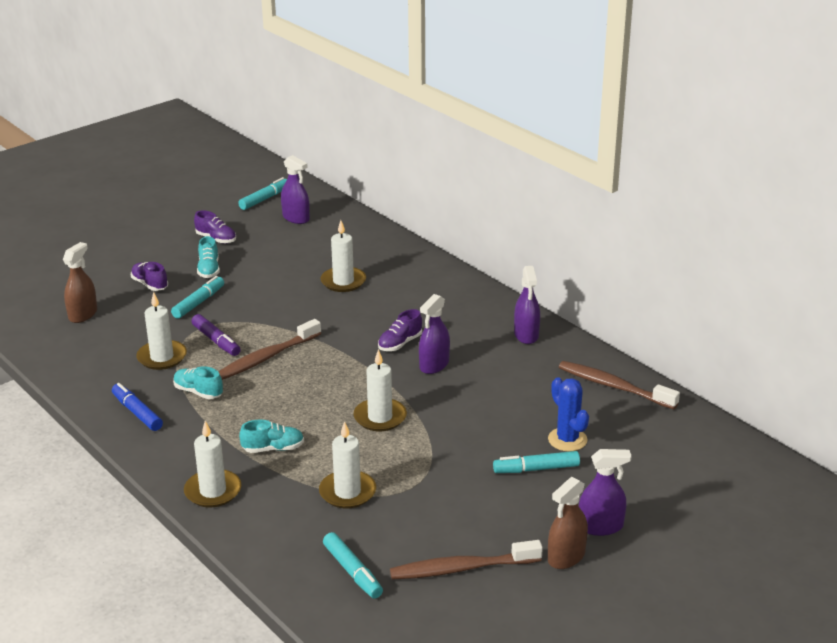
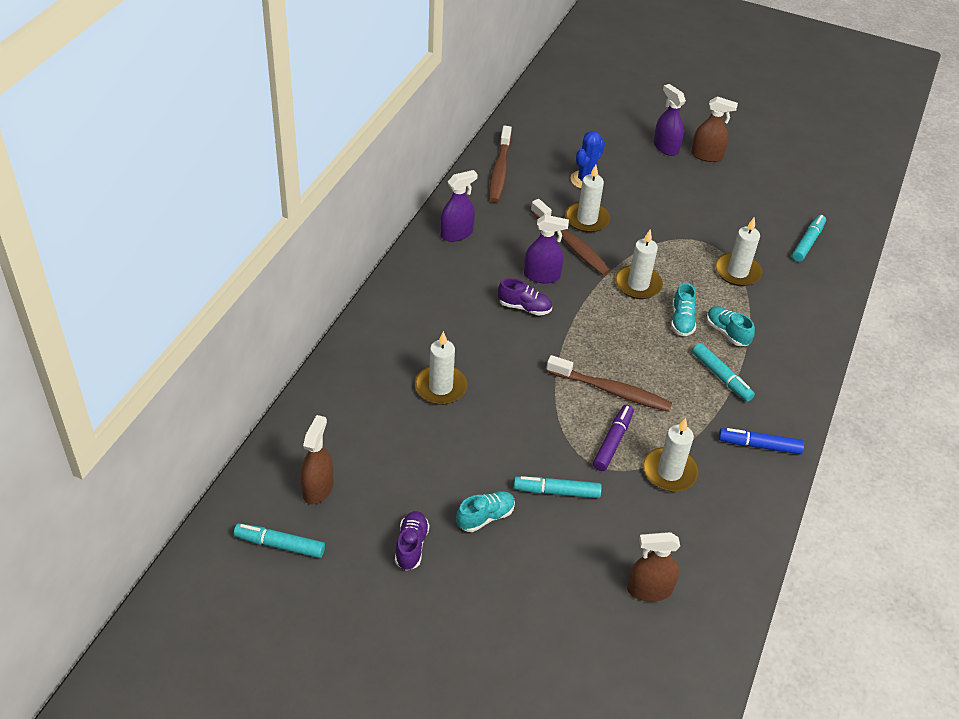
camera: 120 degrees left, 15 degrees up
(137, 413) = (759, 445): blue marker -> blue marker turned 75 degrees clockwise
(150, 284) = (550, 558): purple shoe -> none
(198, 392) = (697, 416): turquoise shoe -> turquoise shoe (681, 320)
(213, 491) = (803, 346): white candle -> white candle (587, 219)
(296, 218) = (317, 488): purple spray bottle -> brown spray bottle
(461, 568) = (758, 196): brown toothbrush -> brown toothbrush (571, 244)
(536, 469) = (631, 187): turquoise marker -> turquoise marker (721, 377)

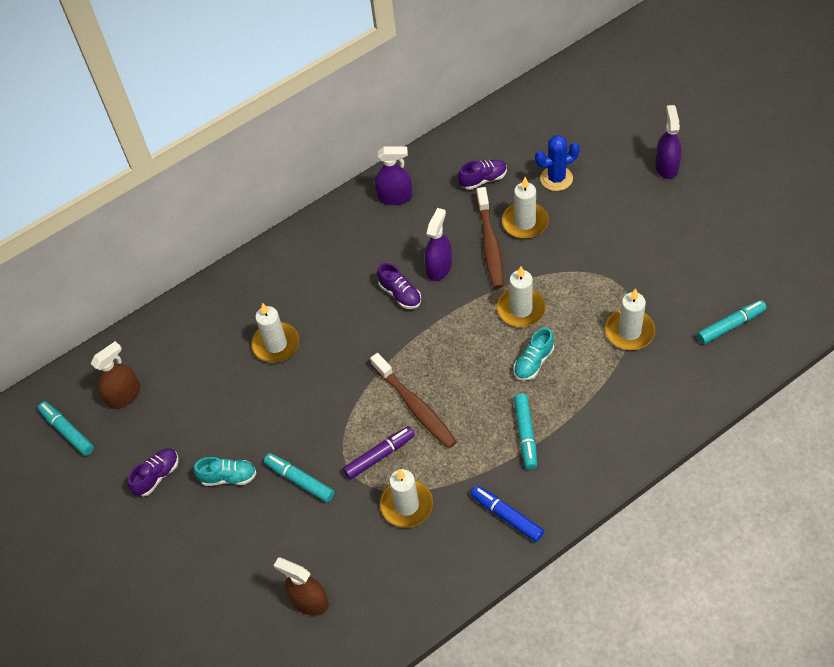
camera: 40 degrees right, 10 degrees up
(499, 171) = (481, 142): brown toothbrush -> none
(524, 198) = (483, 179): none -> purple shoe
(542, 276) = (439, 267): purple spray bottle -> purple spray bottle turned 105 degrees counterclockwise
(706, 155) = (702, 189): brown spray bottle -> none
(727, 332) = (567, 391): turquoise shoe -> none

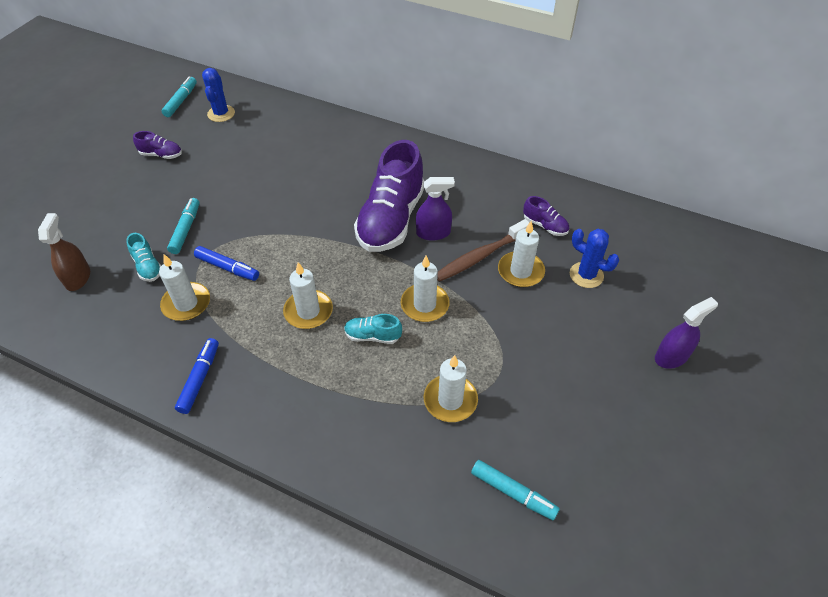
camera: 55 degrees right, 5 degrees down
(124, 395) = (221, 114): brown spray bottle -> blue cactus
(228, 477) = (174, 190): turquoise shoe -> turquoise shoe (148, 267)
(276, 344) = (303, 169): white candle -> white candle (308, 311)
(379, 455) = (228, 268): purple marker -> blue marker
(395, 197) = (485, 179): purple spray bottle -> none
(400, 294) = (391, 219): purple shoe -> purple shoe, size x2.32
(415, 406) = (285, 272): brown toothbrush -> none
(525, 434) = (292, 360): turquoise marker -> none

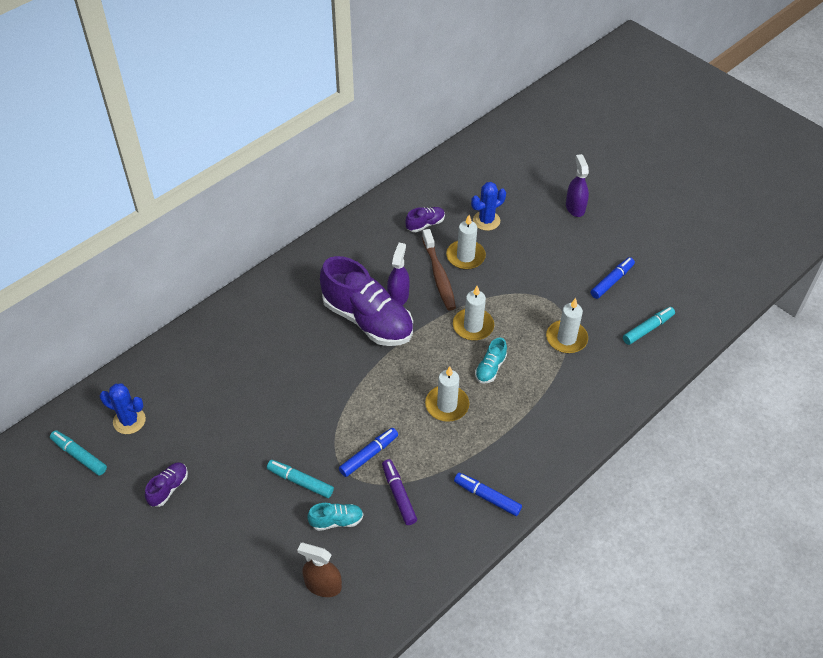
camera: 70 degrees left, 0 degrees up
(186, 303) = (398, 495): white candle -> purple marker
(571, 429) = (612, 281): none -> blue marker

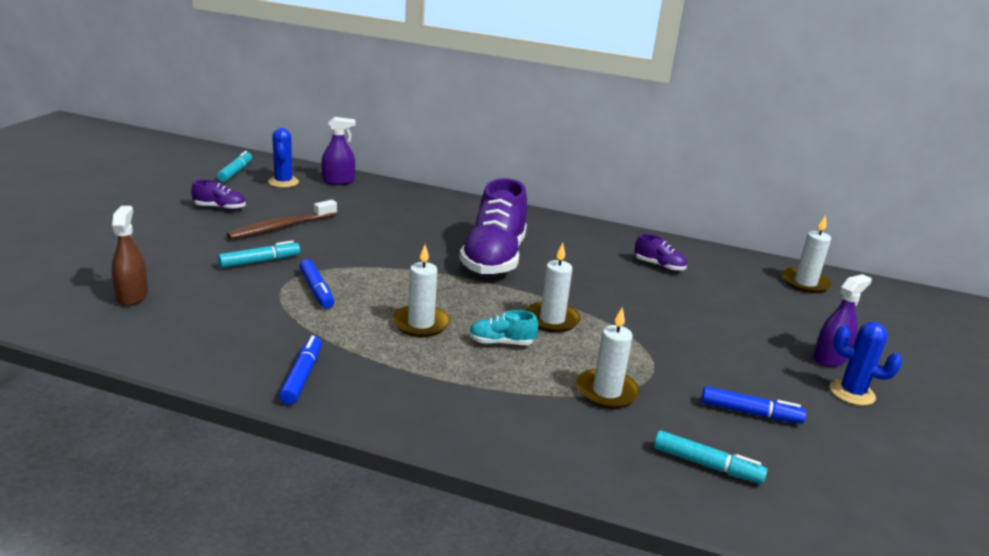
camera: 60 degrees right, 25 degrees down
(300, 481) = (260, 261): turquoise marker -> turquoise marker turned 60 degrees clockwise
(336, 521) = (219, 288): turquoise shoe -> none
(369, 455) = (316, 290): blue marker -> blue marker turned 45 degrees clockwise
(398, 296) = (543, 269): purple spray bottle -> purple spray bottle (338, 181)
(398, 495) = (272, 317): purple marker -> none
(439, 275) = (599, 286): brown toothbrush -> brown toothbrush (281, 227)
(465, 256) = (646, 297): white candle -> white candle (805, 283)
(486, 221) = (716, 300): blue cactus -> blue cactus (852, 393)

